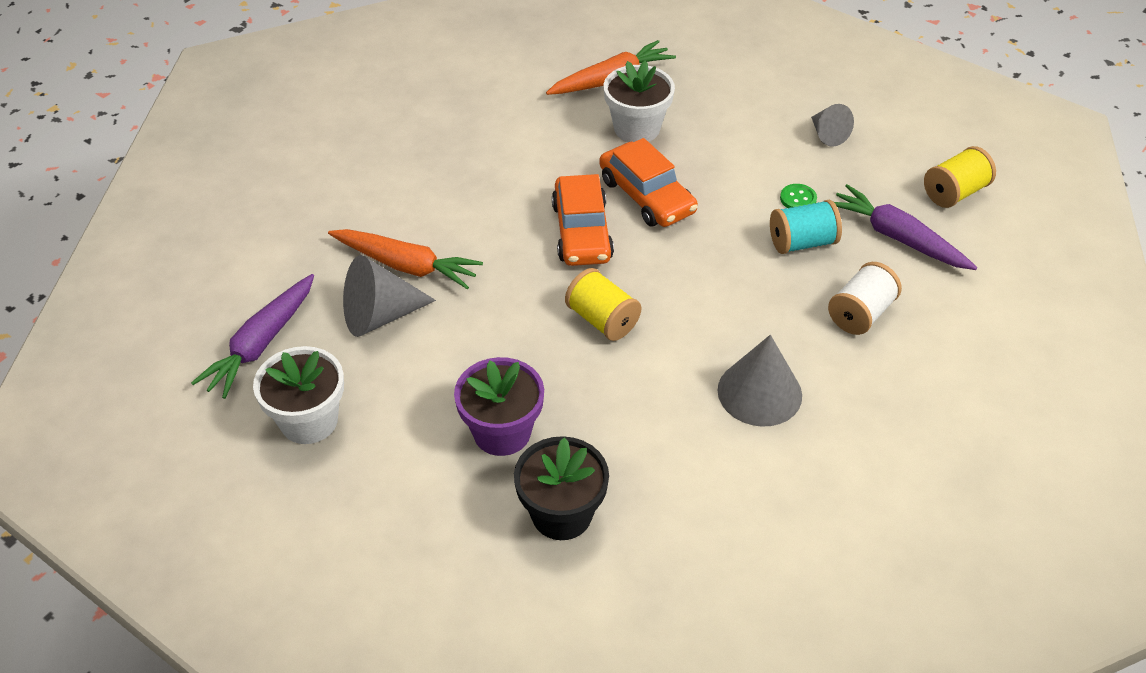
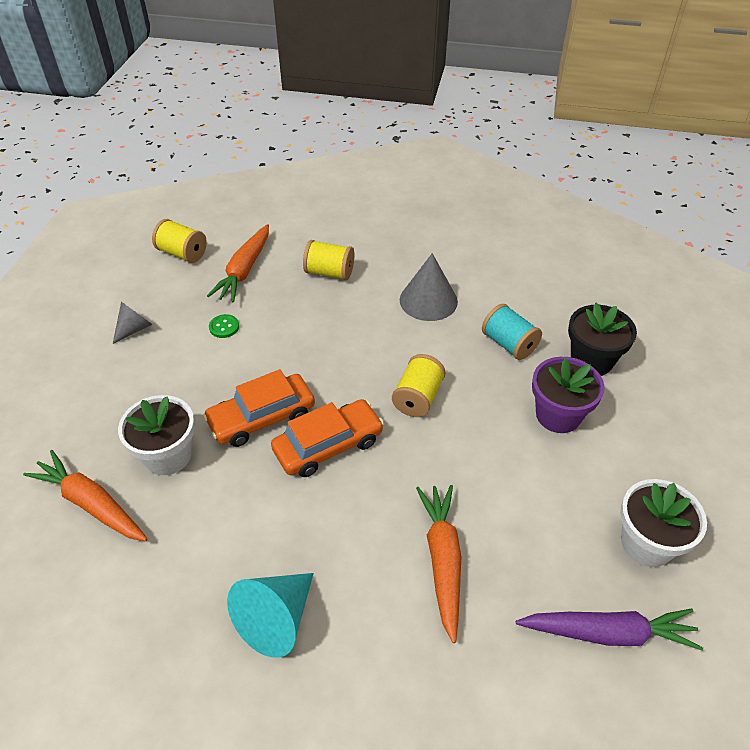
camera: 115 degrees left, 0 degrees up
(380, 315) = (511, 550): grey cone -> none
(432, 155) = (276, 619): none -> turquoise cone
(646, 196) = (262, 417): orange car -> orange car turned 150 degrees counterclockwise
(802, 242) = (273, 314): turquoise spool -> turquoise spool (509, 344)
(860, 313) = (329, 272): white spool -> yellow spool
(897, 238) = (244, 270): purple carrot -> orange carrot

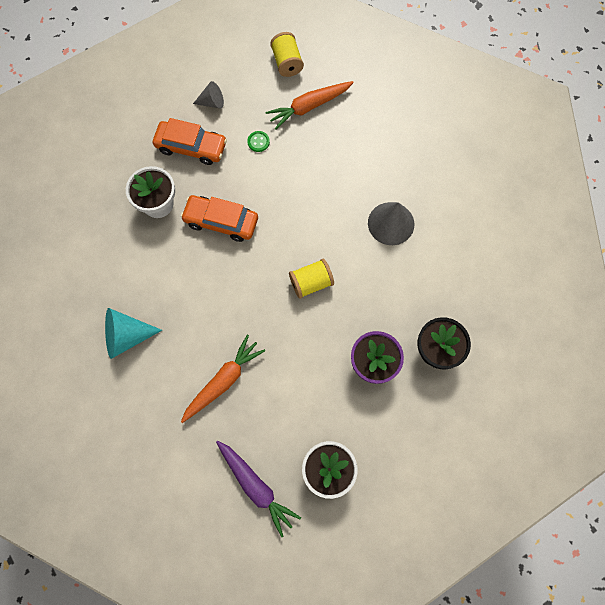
camera: 45 degrees right, 25 degrees up
(91, 504) = (103, 201): orange carrot -> none
(328, 445) = (236, 269): orange car -> orange car (191, 147)
(329, 272) = (356, 151): yellow spool -> none
(509, 344) = (401, 296): turquoise spool -> none

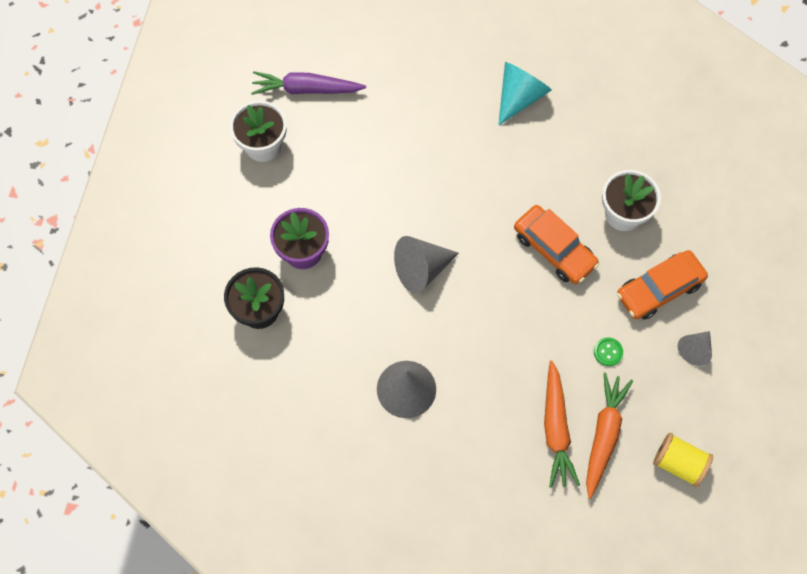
camera: 135 degrees right, 5 degrees down
(221, 221) = (554, 249): orange car -> orange car turned 75 degrees clockwise
(223, 381) = (409, 134): orange carrot -> orange carrot (556, 429)
(311, 283) = (421, 269): yellow spool -> grey cone

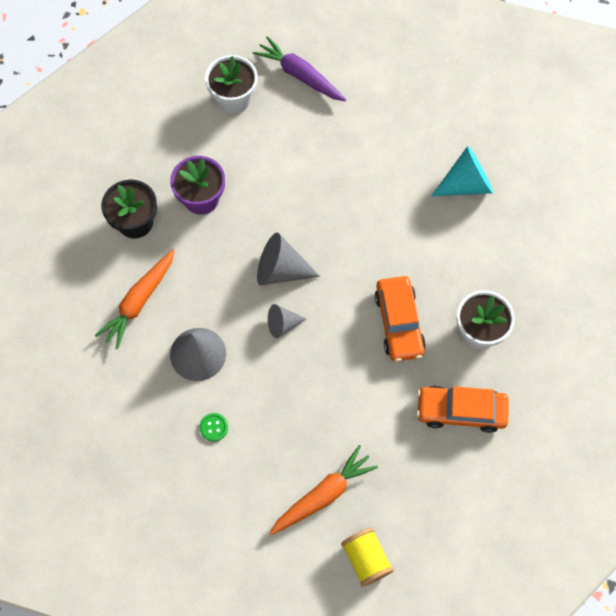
camera: 35 degrees right, 0 degrees up
(556, 429) = (289, 463): orange carrot -> orange carrot (139, 302)
(608, 352) = (378, 432): green button -> green button (214, 427)
(695, 350) = (452, 479): grey cone -> grey cone (282, 324)

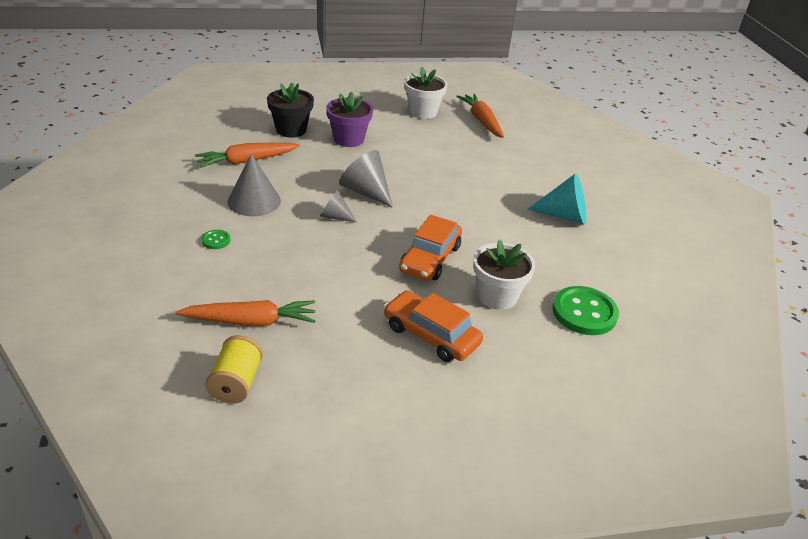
camera: 30 degrees right, 30 degrees down
(300, 75) = (481, 121): purple carrot -> orange carrot
(552, 304) = (584, 312): none -> green button

